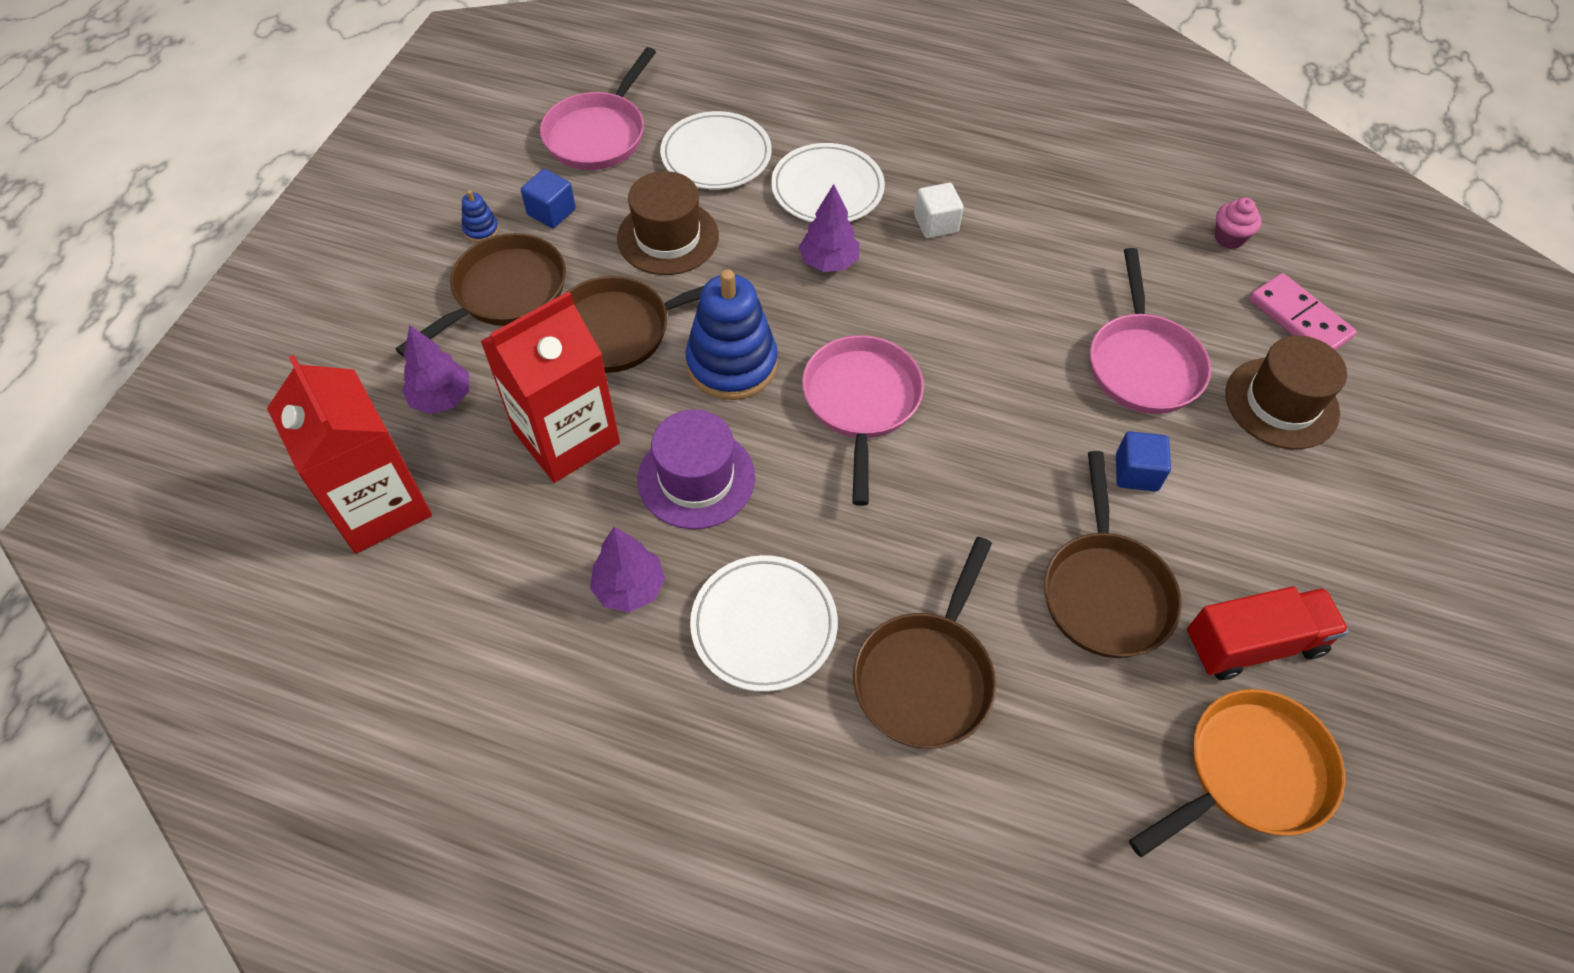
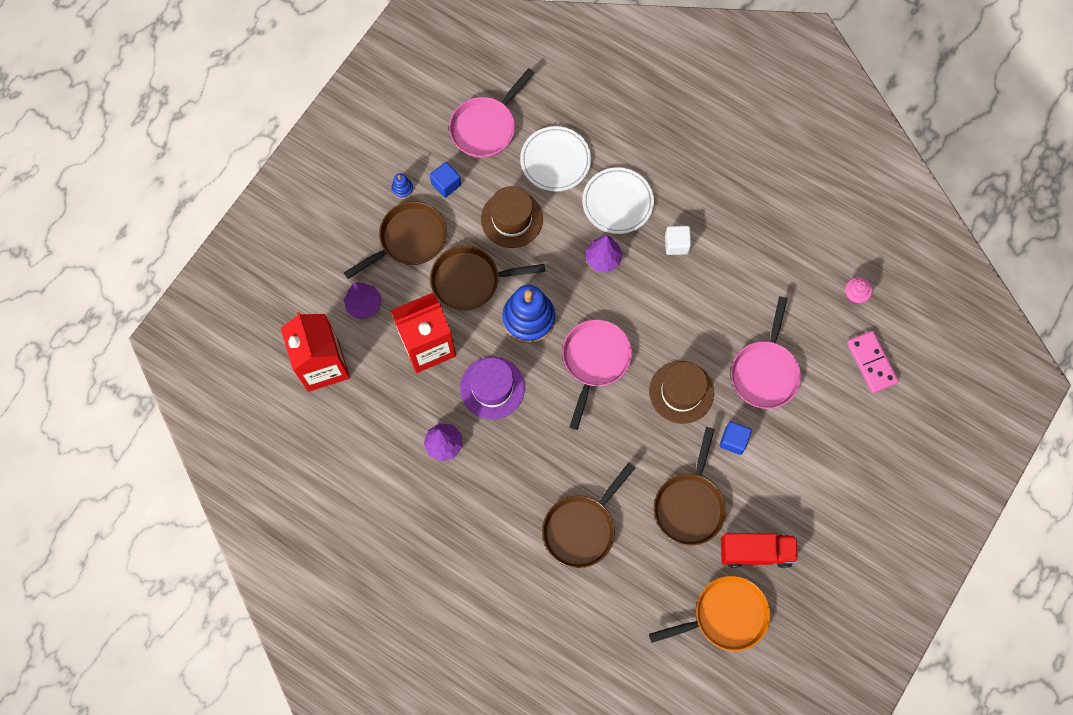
camera: 15 degrees right, 15 degrees up
(764, 625) = (507, 481): white plate -> none
(1281, 403) = (834, 416): brown hat -> brown hat (681, 392)

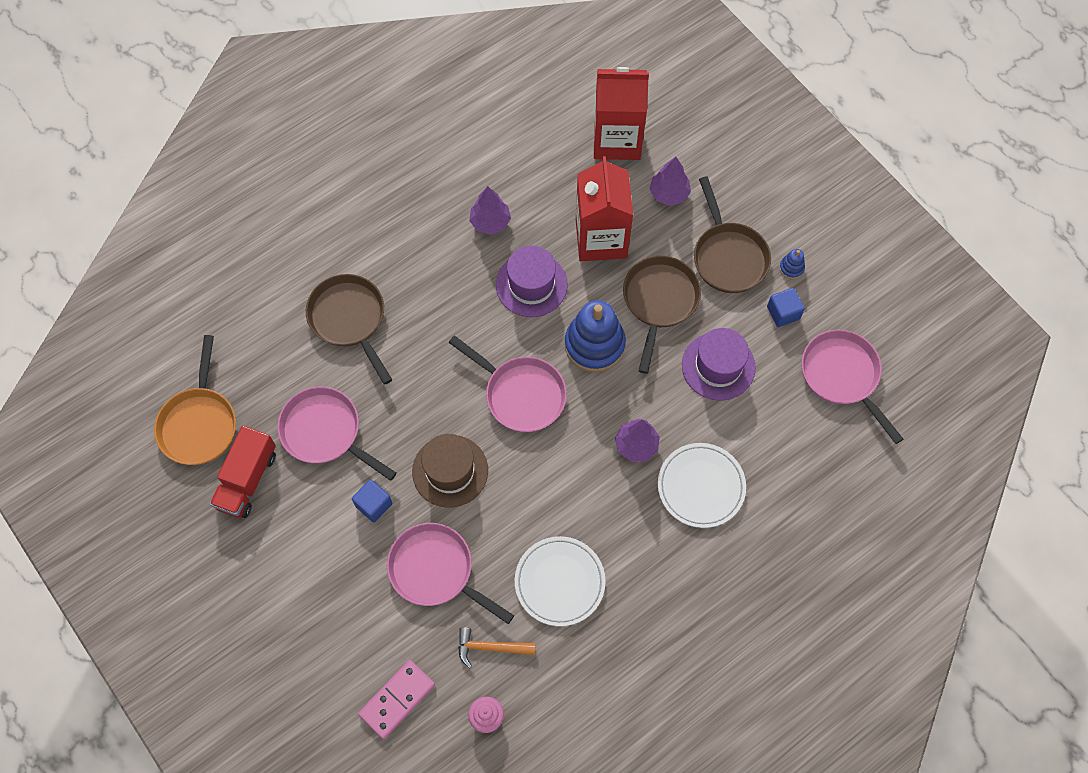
camera: 110 degrees right, 5 degrees down
(512, 219) = (718, 366): brown hat -> purple hat
(555, 160) = (776, 437): white plate -> white plate (559, 582)
(676, 244) = (625, 533): white cube -> none
(689, 505) = (325, 432): brown pan -> pink pan
(804, 310) = (490, 647): none -> orange hammer
(871, 362) = (397, 700): pink domino -> pink domino turned 45 degrees counterclockwise

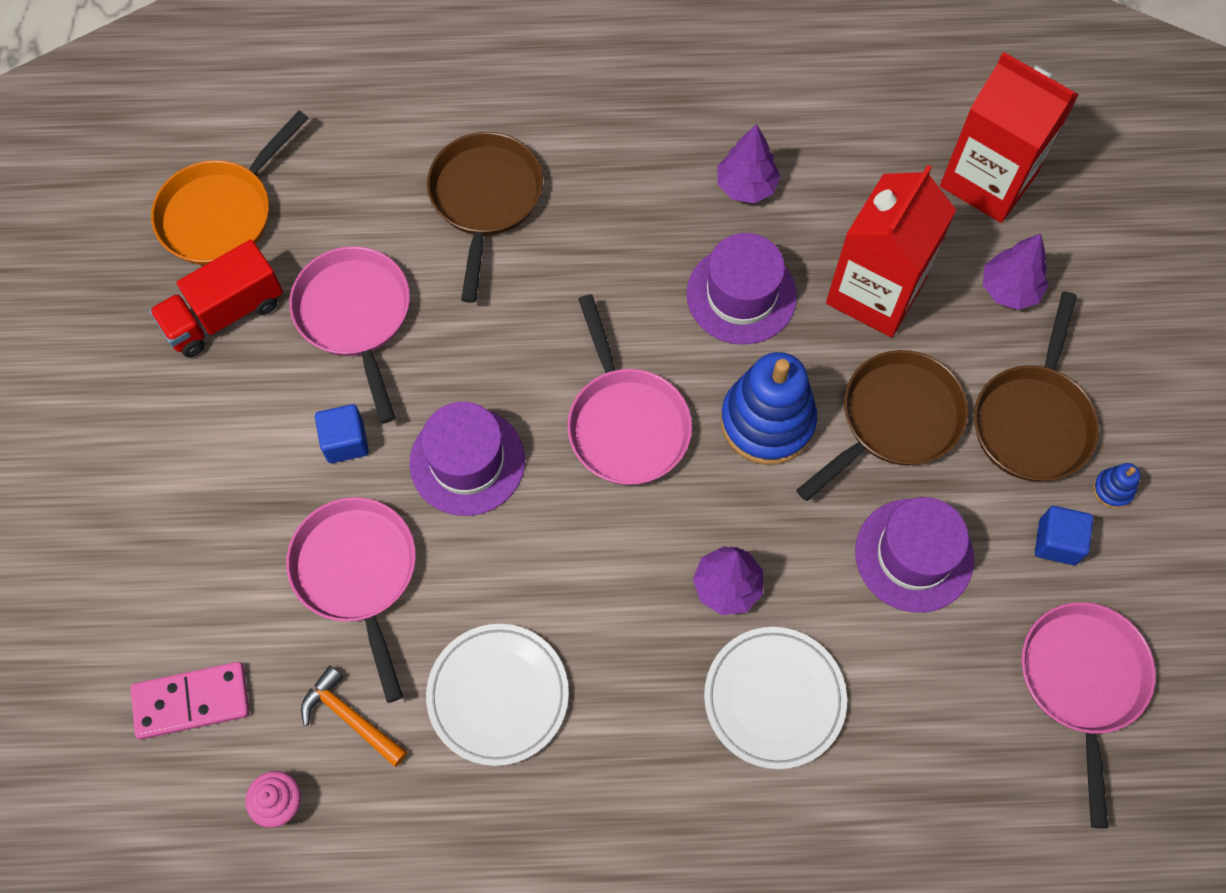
camera: 35 degrees right, 0 degrees up
(450, 471) = (467, 461): brown hat -> purple hat

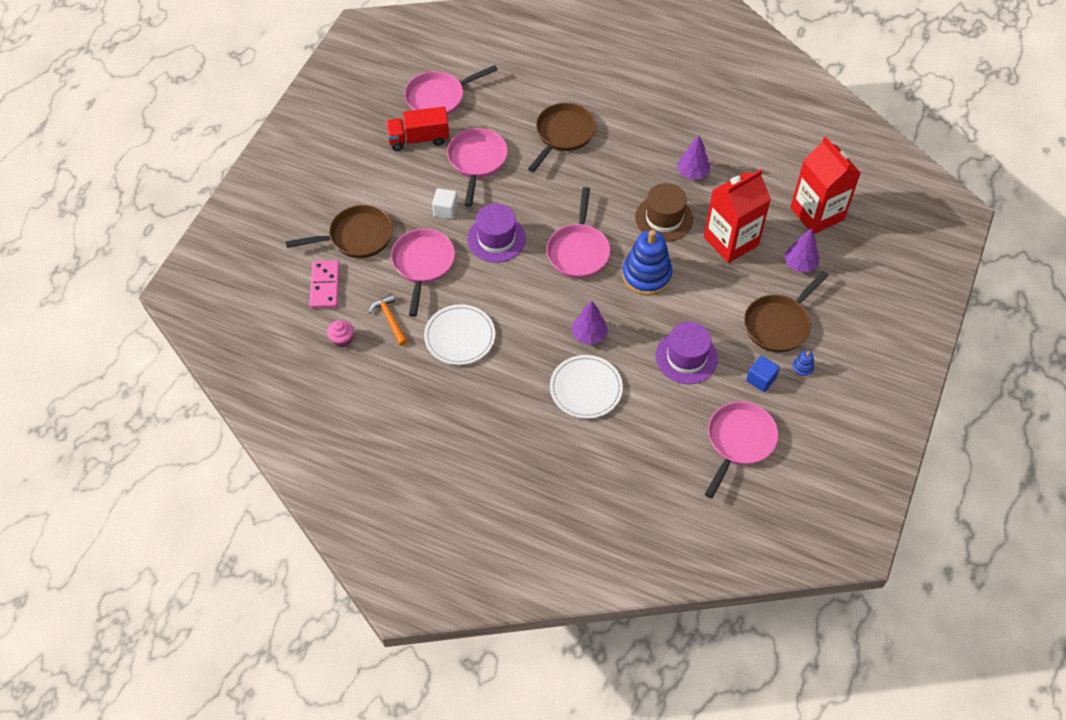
camera: 25 degrees right, 10 degrees down
(192, 702) = (325, 286): pink domino -> pink domino turned 75 degrees clockwise
(222, 213) = (439, 97): orange pan -> pink pan
(345, 441) = (445, 210): blue cube -> white cube
(741, 295) = (664, 218): purple hat -> brown hat
(895, 420) = (709, 298): brown pan -> brown pan (356, 237)

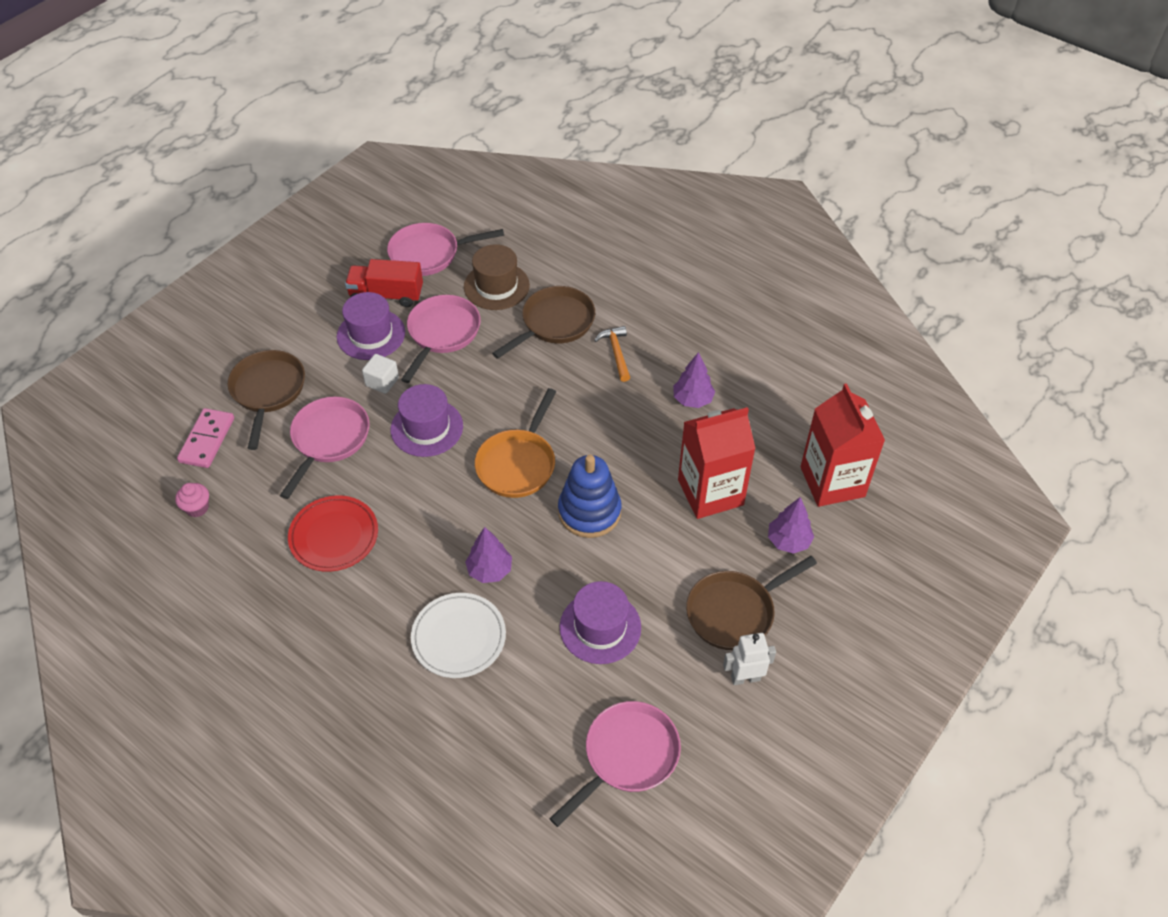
camera: 15 degrees right, 5 degrees down
(356, 237) = (268, 391): brown pan -> brown pan turned 90 degrees counterclockwise
(390, 319) = (262, 496): orange hammer -> orange hammer (616, 353)
(420, 174) = (371, 334): none -> purple hat
(459, 337) = (334, 536): white plate -> red plate
(578, 251) = (518, 464): pink pan -> orange pan
(664, 218) = (637, 446): brown hat -> brown hat (496, 286)
(761, 379) = (685, 679): blue cube -> none
(802, 368) = (745, 678): blue stacking toy -> white robot

